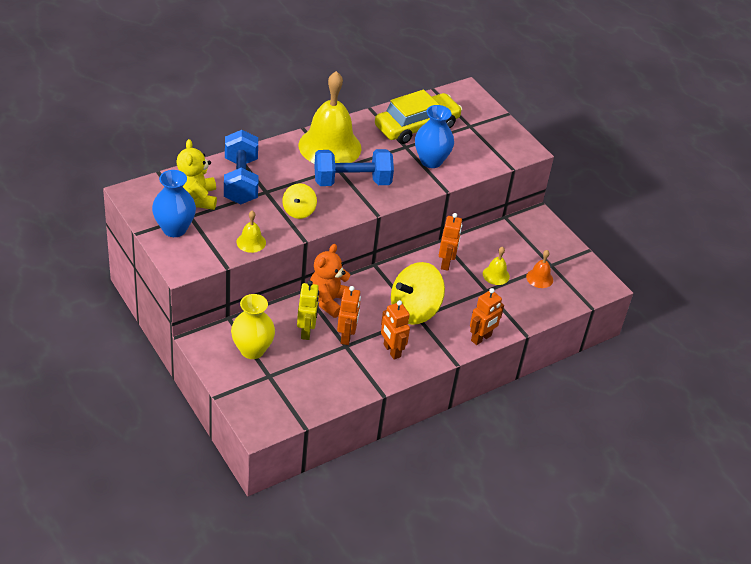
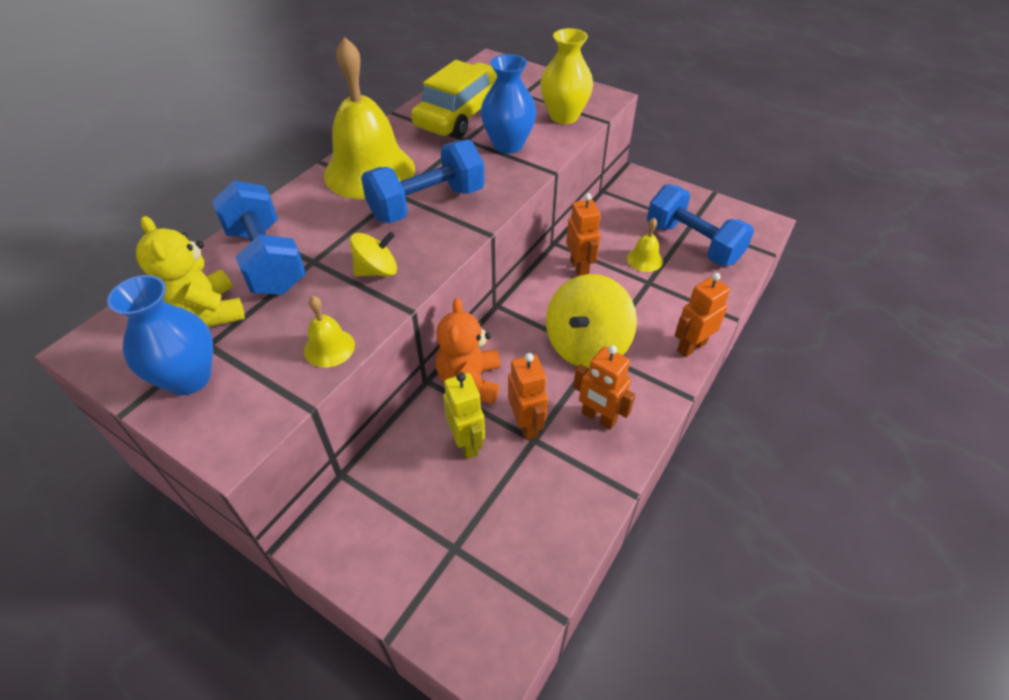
camera: 20 degrees left, 5 degrees up
(252, 350) = (405, 514): yellow vase -> yellow vase (564, 116)
(299, 211) = (377, 271): yellow spinning top -> yellow spinning top turned 105 degrees counterclockwise
(481, 338) = (691, 347): orange robot -> orange robot turned 150 degrees counterclockwise
(539, 278) = (692, 243): orange bell -> blue dumbbell

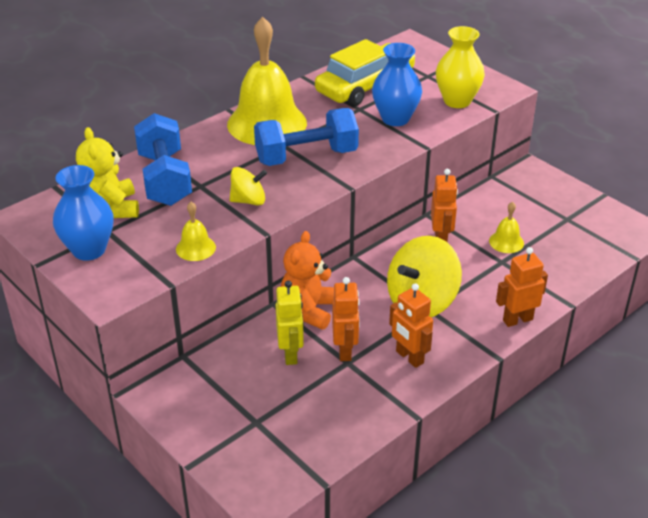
camera: 15 degrees right, 10 degrees down
(692, 243) = (560, 236): blue dumbbell -> none

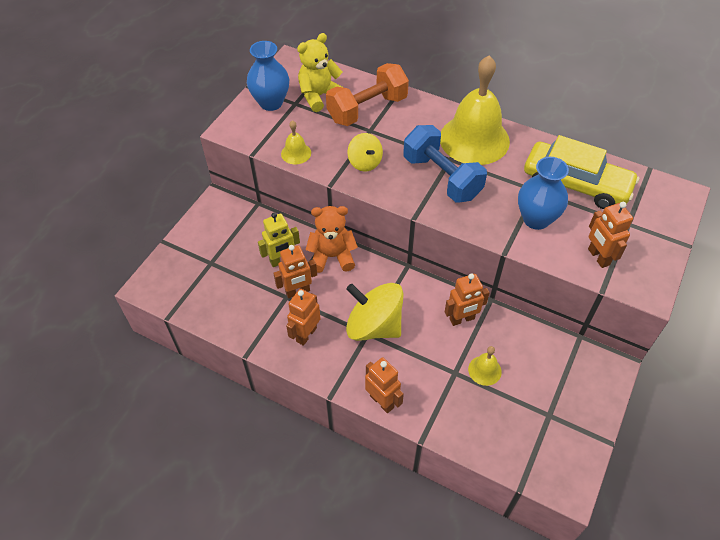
camera: 70 degrees right, 15 degrees up
(165, 179) = (367, 109): blue dumbbell -> orange dumbbell
(457, 101) = (598, 257): yellow vase -> orange robot

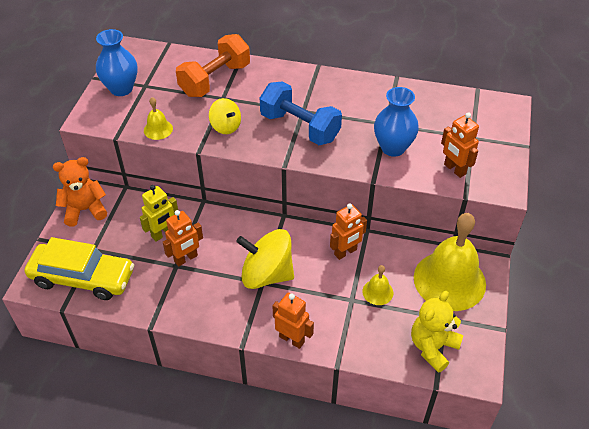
camera: 15 degrees left, 5 degrees down
(306, 334) = (204, 295): orange robot -> none
(319, 96) = (166, 75): yellow teddy bear -> yellow teddy bear (433, 347)
(332, 256) = (210, 221): orange teddy bear -> orange teddy bear (85, 210)
(474, 139) = (320, 90): yellow bell -> yellow bell (449, 280)
(576, 184) = (419, 112): yellow car -> yellow car (83, 278)

